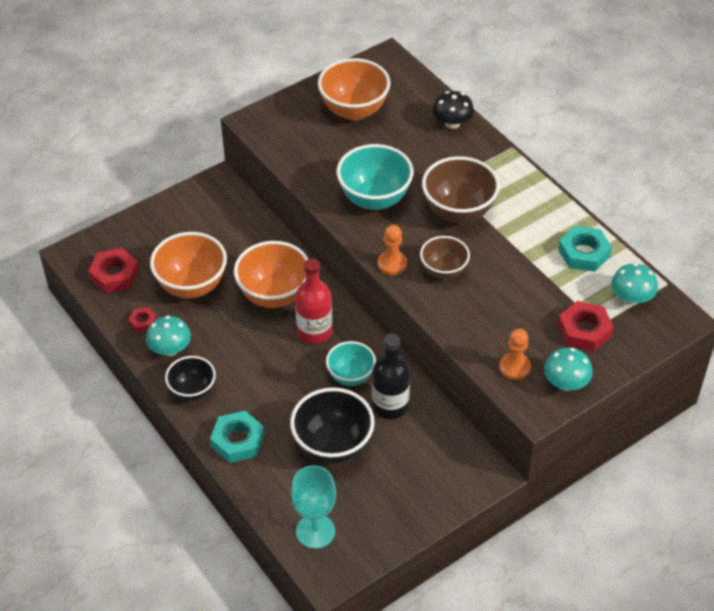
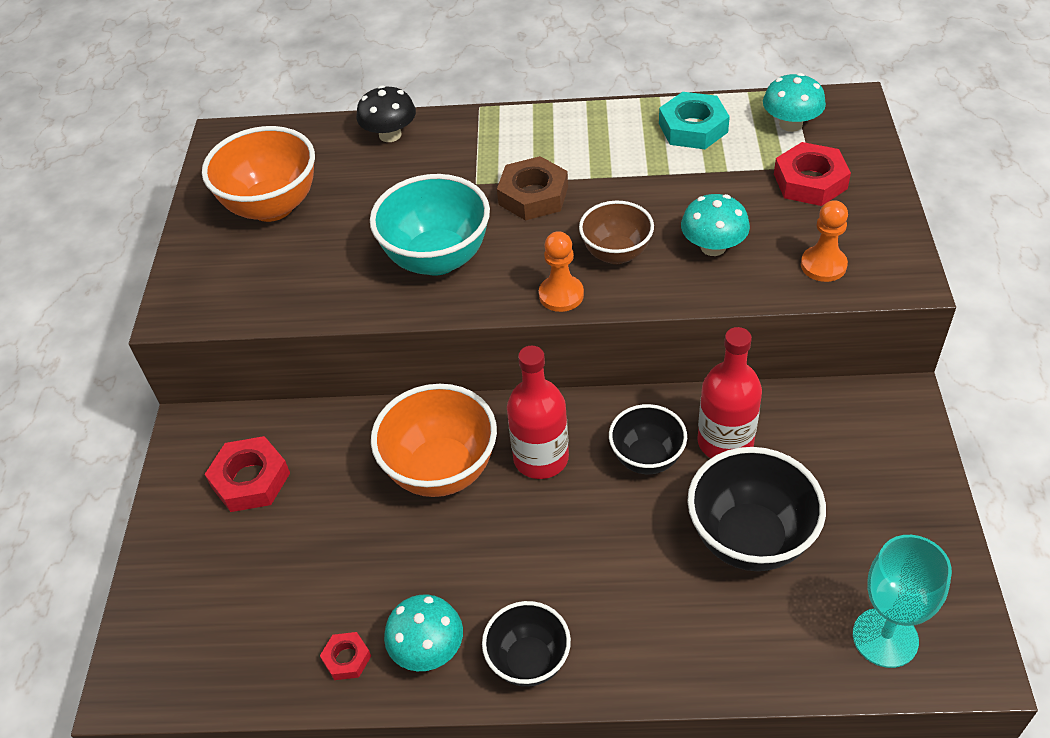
camera: 50 degrees left, 0 degrees up
(114, 274) = (223, 649): red nut -> red nut (250, 480)
(192, 286) = (338, 558): orange bowl -> none
(237, 441) = (662, 650): turquoise nut -> none
(351, 376) = (647, 458): turquoise bowl -> black bowl
(390, 405) = (725, 442): black bottle -> red bottle
(458, 211) = (533, 195): brown bowl -> brown nut
(565, 383) = (880, 234): turquoise mushroom -> turquoise mushroom (713, 247)

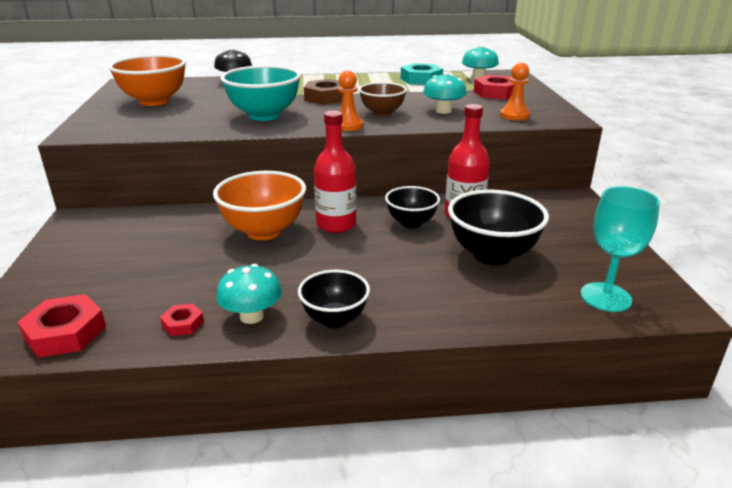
camera: 10 degrees left, 20 degrees down
(250, 480) = (118, 239): red nut -> red nut (65, 333)

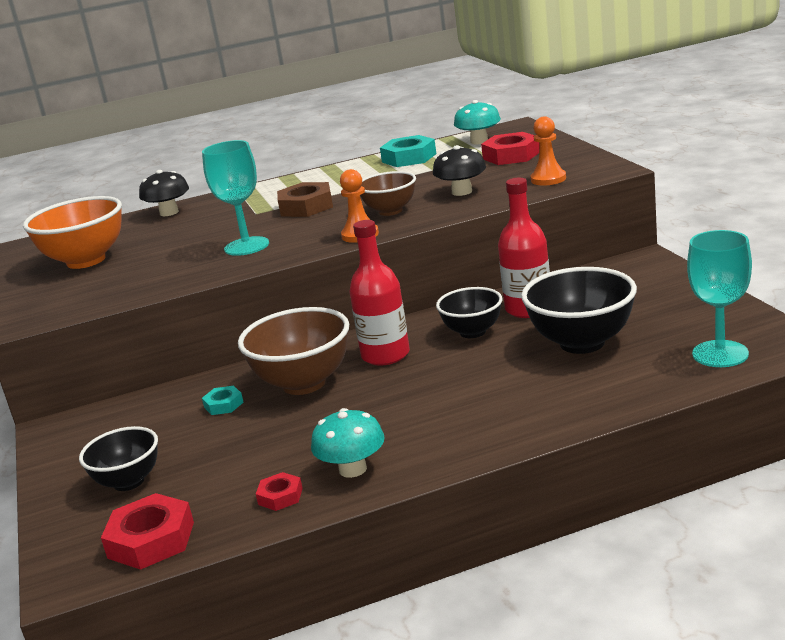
camera: 10 degrees left, 5 degrees down
(198, 232) = (223, 405): none -> turquoise nut
(264, 116) = (246, 246): turquoise bowl -> turquoise goblet
(264, 231) = (304, 383): orange bowl -> brown bowl
(334, 319) = (446, 448): black bowl -> black bowl (128, 482)
(443, 111) = (462, 192): turquoise mushroom -> black mushroom

